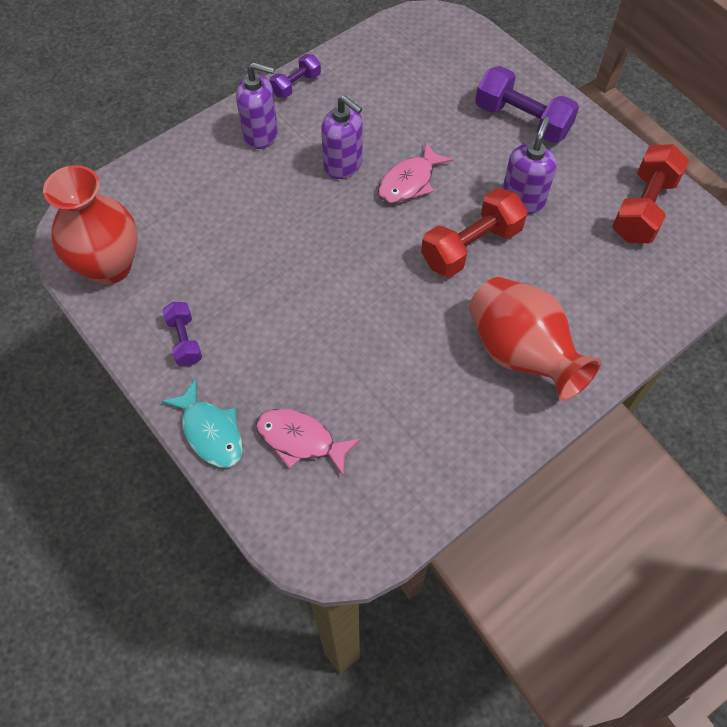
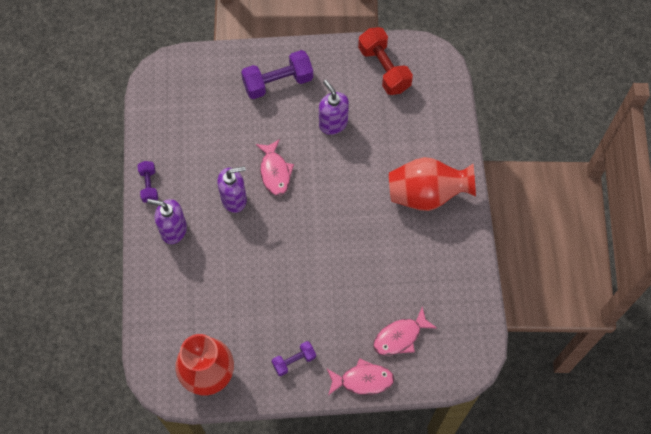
camera: 55 degrees left, 5 degrees up
(185, 340) = (294, 361): purple dumbbell -> purple dumbbell turned 45 degrees counterclockwise
(210, 432) = (363, 380): turquoise fish -> pink fish
(261, 134) = (173, 230): purple soap dispenser -> purple soap dispenser turned 120 degrees counterclockwise
(471, 246) = (343, 171): red dumbbell -> none

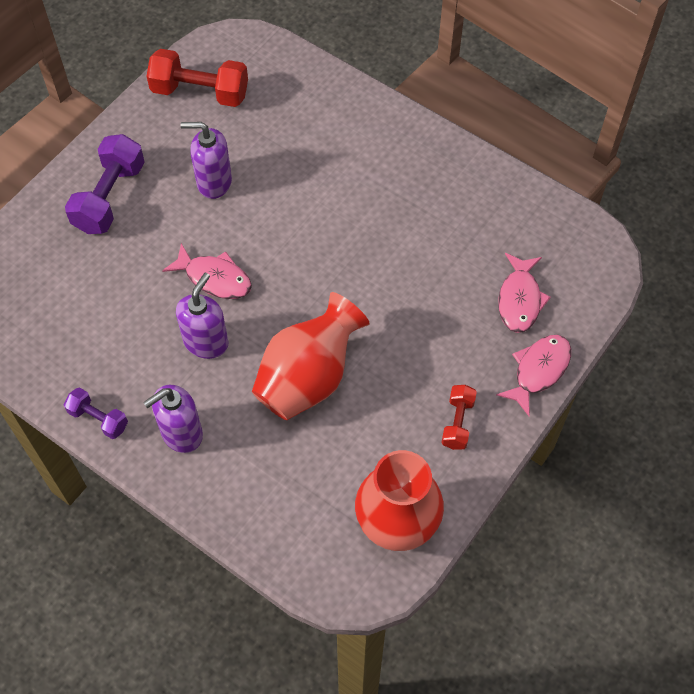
camera: 50 degrees left, 5 degrees down
(294, 361) = (457, 422): purple dumbbell -> red dumbbell
(426, 194) = (381, 159): red vase -> red vase (308, 377)

